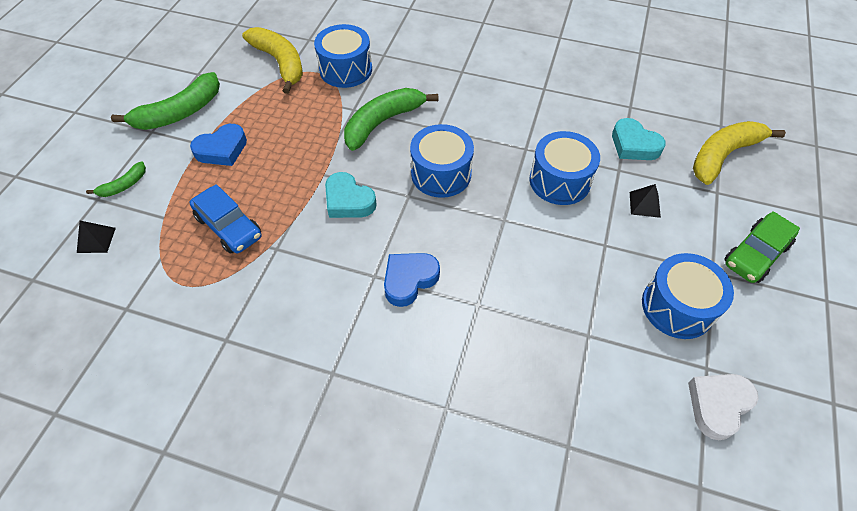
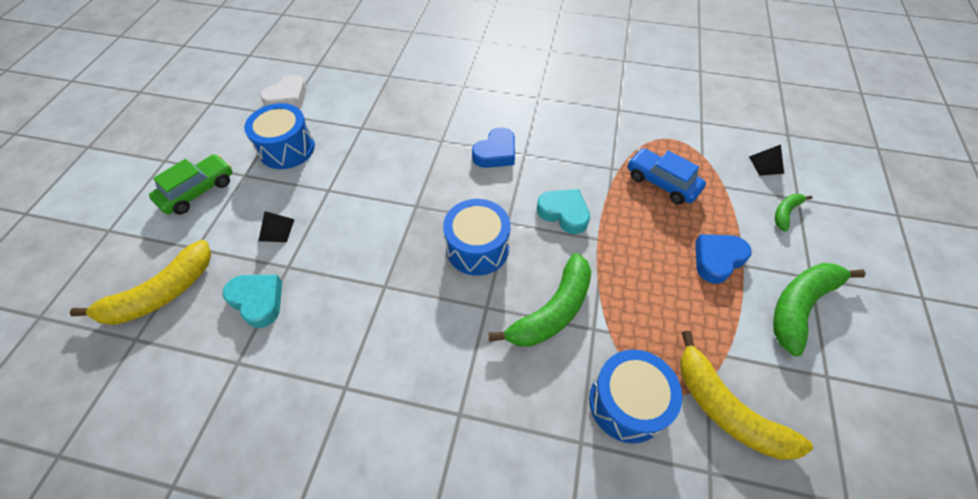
camera: 175 degrees right, 0 degrees up
(559, 181) = (354, 249): blue drum -> none

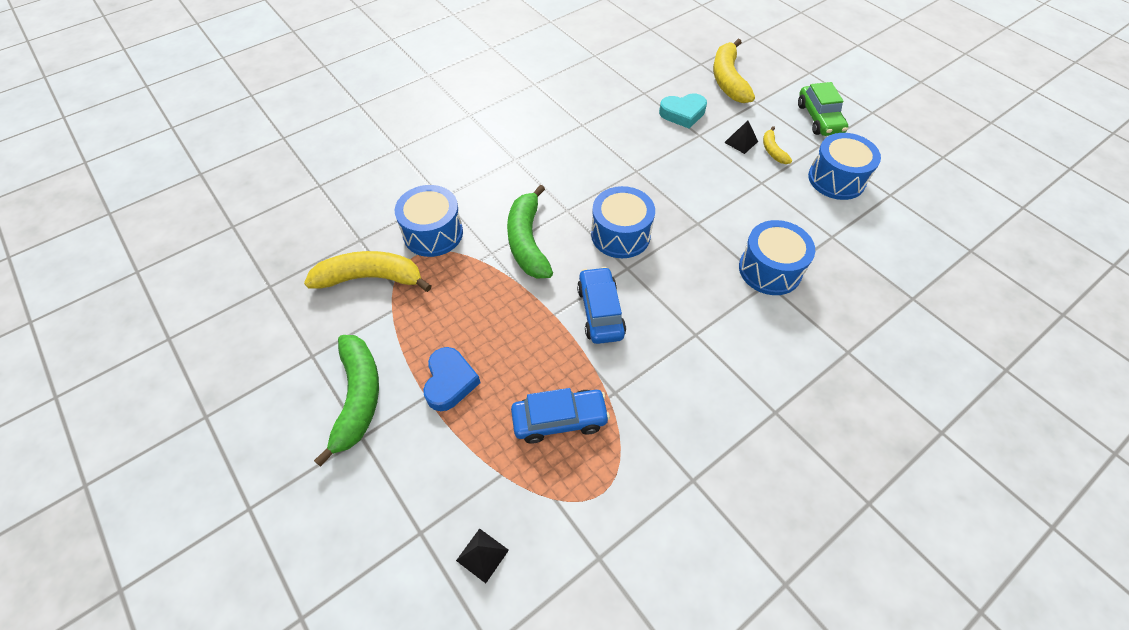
camera: 130 degrees right, 0 degrees up
(274, 202) = (773, 150): none -> yellow banana
(287, 98) = (919, 207): white heart -> none
(427, 144) = (770, 270): none -> blue drum
(496, 153) = (716, 313): blue heart -> none
(564, 213) = (600, 312): turquoise heart -> blue car
(785, 213) = (422, 496): green banana -> none

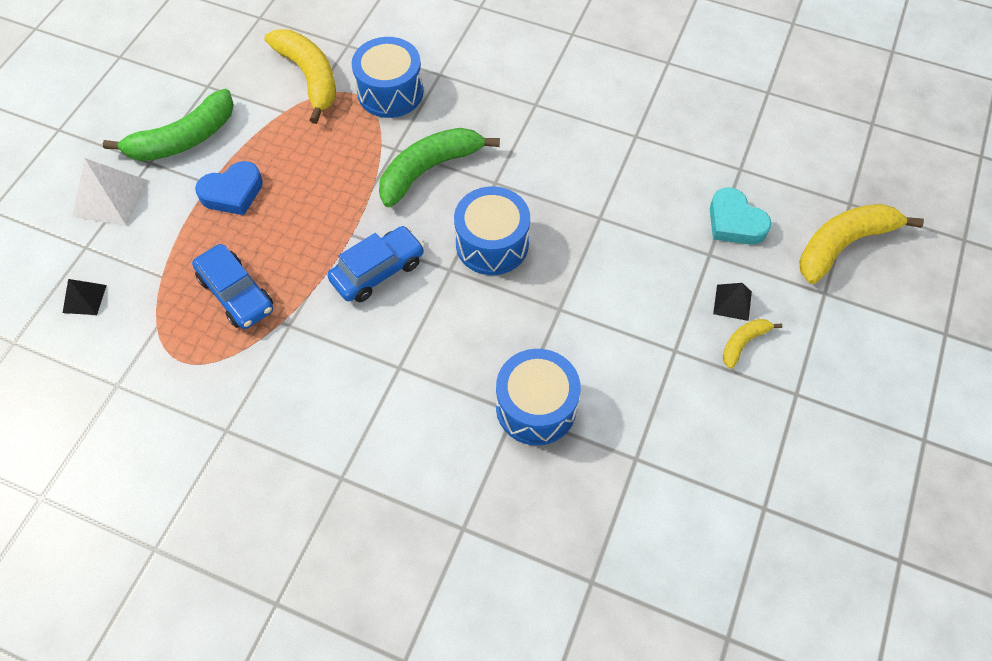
camera: 60 degrees right, 5 degrees up
(378, 488) = (110, 198): none -> white pyramid
(819, 118) = (852, 376): green car -> none
(836, 179) = (745, 433): blue drum -> none

